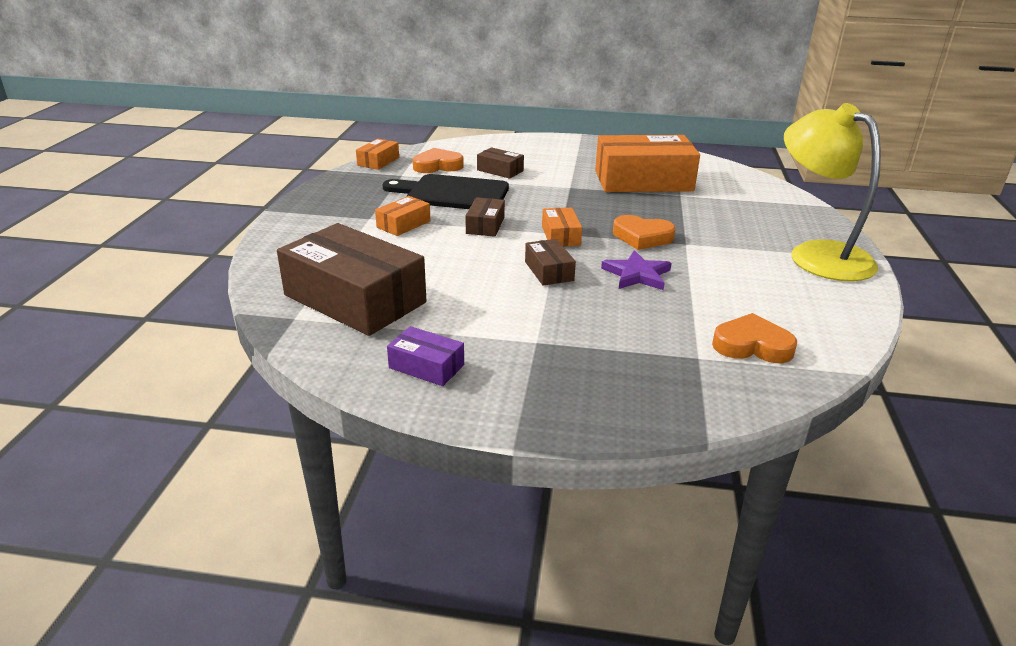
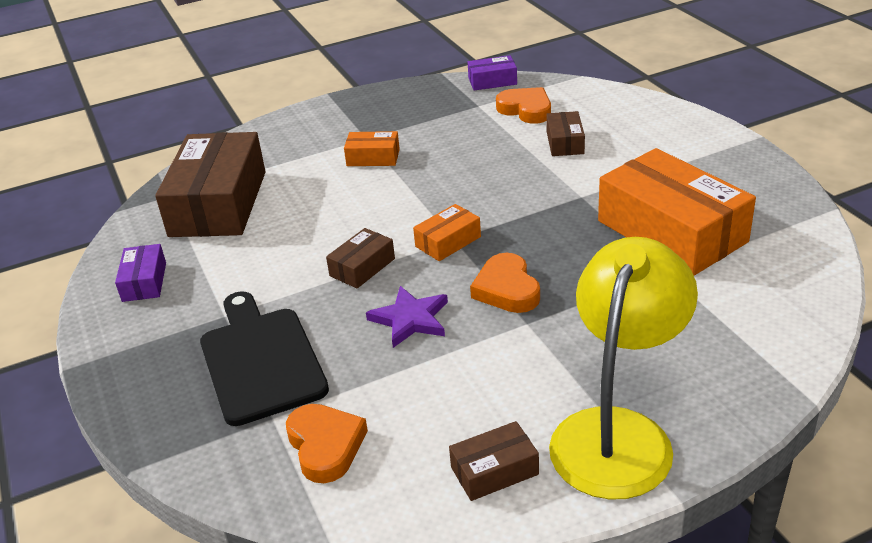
camera: 60 degrees right, 5 degrees up
(378, 161) = (492, 81): orange box -> purple box
(452, 193) = (470, 147): black cutting board -> black cutting board (260, 360)
(485, 225) = (420, 194): brown box -> brown box (494, 471)

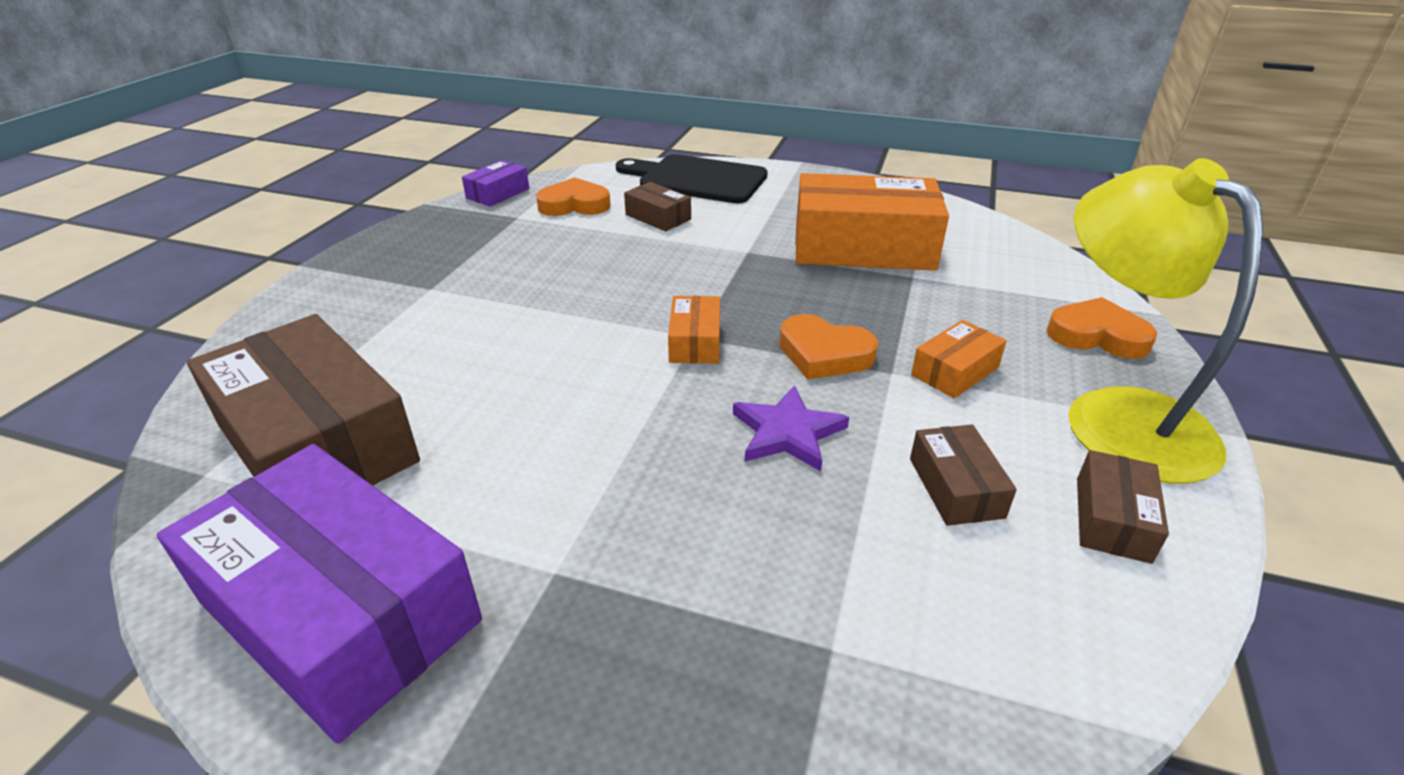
camera: 50 degrees left, 0 degrees up
(144, 282) = (340, 611): purple box -> purple box, size x2.20
(260, 360) = (699, 591): black cutting board -> black cutting board (697, 179)
(325, 446) = (944, 628): orange heart -> orange heart (1097, 335)
(362, 267) = (646, 412): brown box -> brown box (956, 487)
(373, 157) = (472, 303): orange box -> orange box (955, 371)

